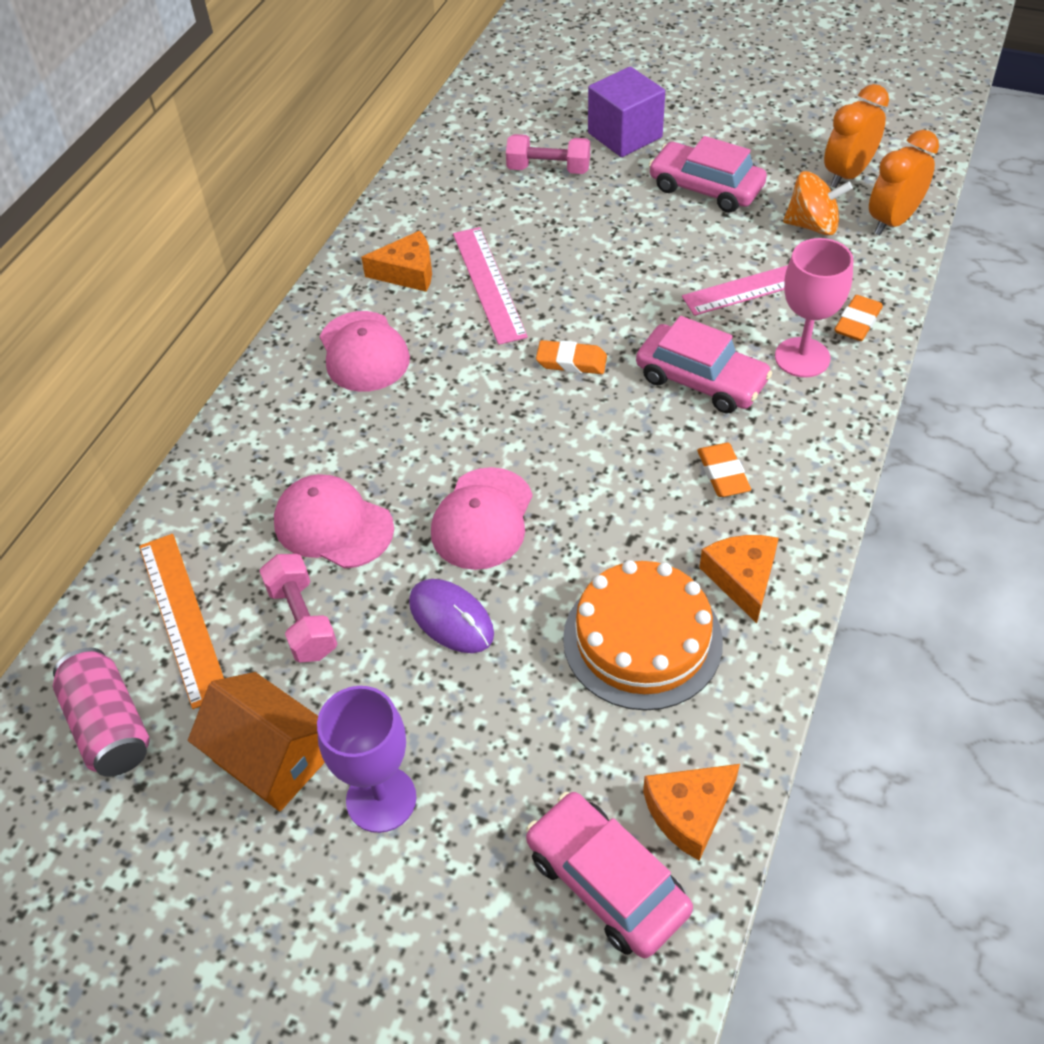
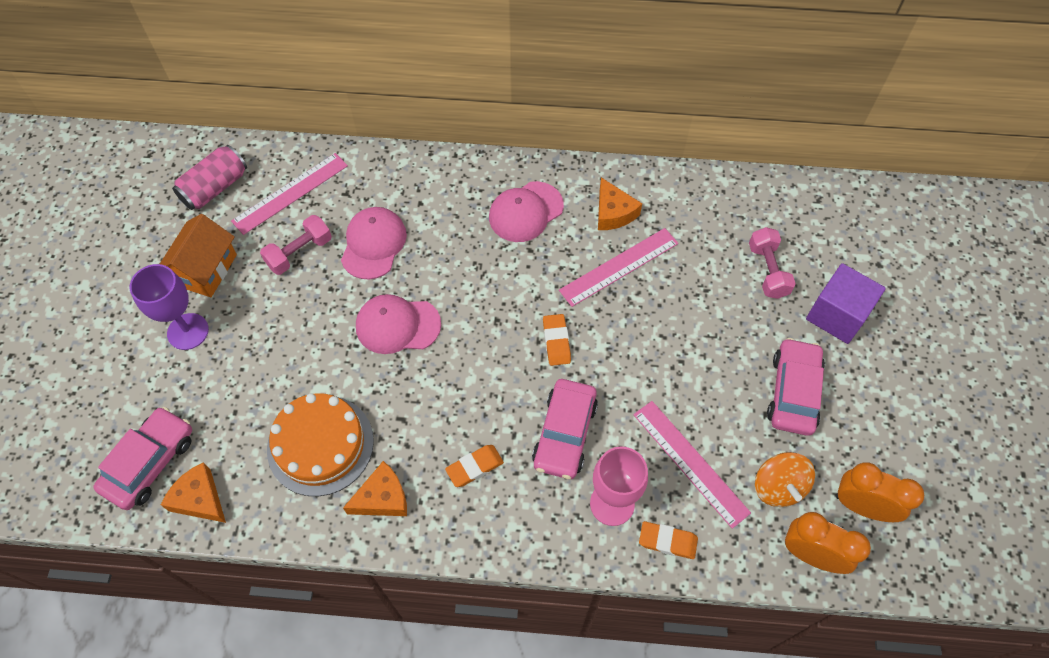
camera: 70 degrees right, 10 degrees up
(183, 617) = (290, 193): orange ruler -> pink ruler
(451, 618) = (316, 330): purple mouse -> none

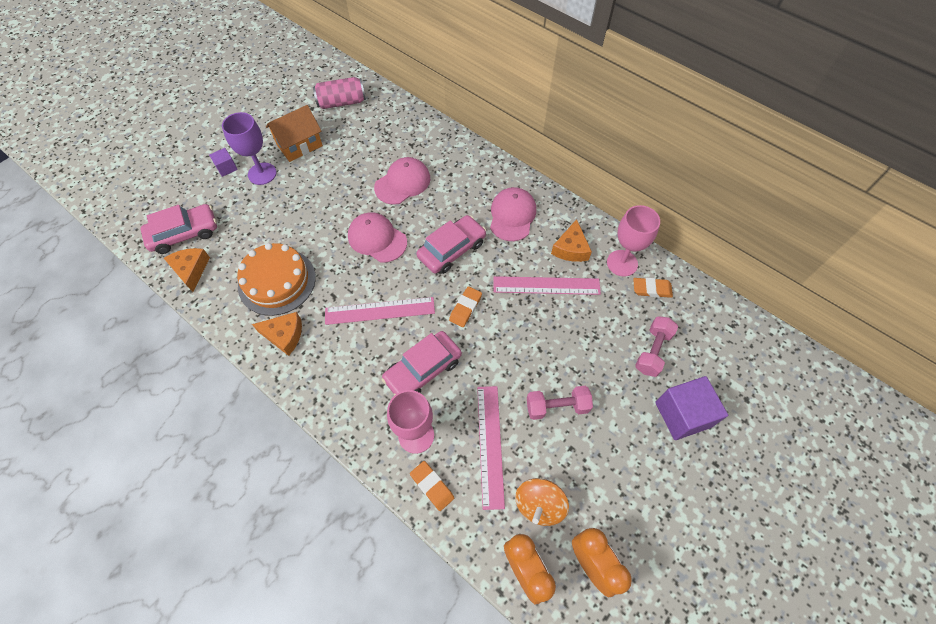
camera: 35 degrees right, 0 degrees up
(133, 351) = (226, 168): none -> purple cube
(290, 193) = (380, 127): pink ruler -> pink ruler (380, 311)
(299, 252) = (357, 164): pink dumbbell -> pink dumbbell (557, 406)
(474, 467) = (351, 353): orange eraser -> orange eraser (651, 289)
(526, 212) = (512, 215): pink cap -> pink cap turned 105 degrees clockwise
(674, 198) = (622, 263): none -> pink goblet
(793, 392) = (604, 447): pink car -> pink car (451, 250)

